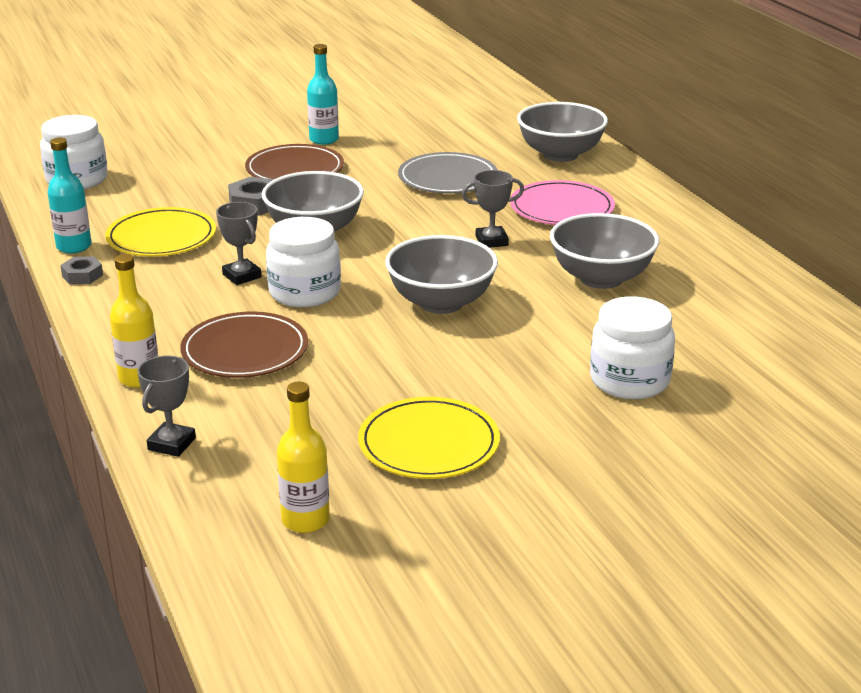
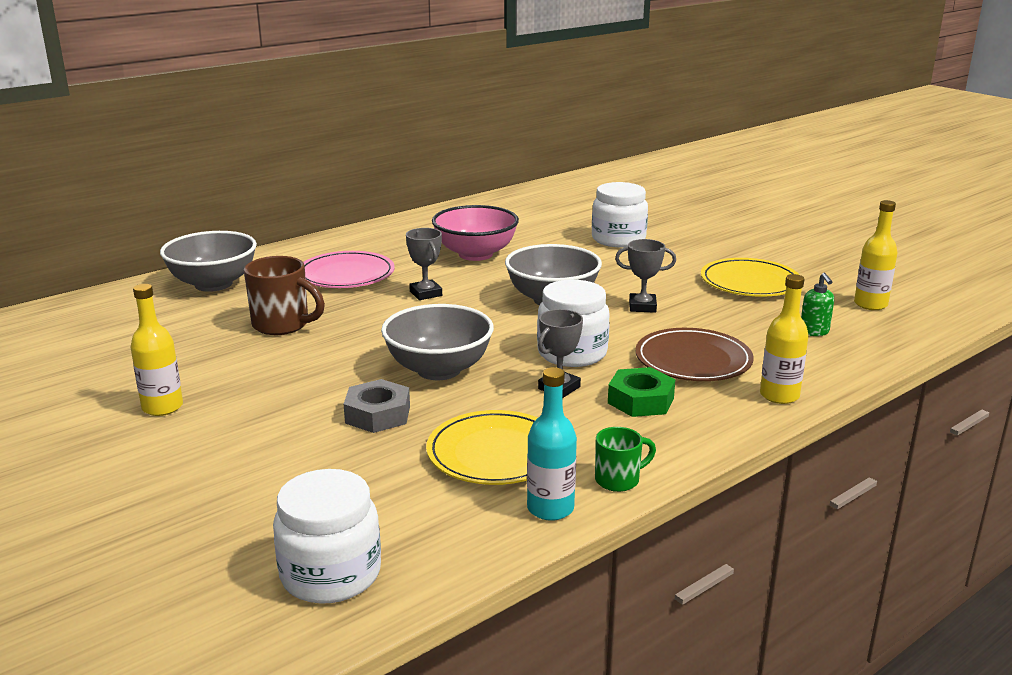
camera: 105 degrees left, 5 degrees down
(82, 275) = (619, 480): grey nut -> green mug
(172, 444) = (849, 361): grey trophy -> grey trophy (642, 307)
(189, 307) = (640, 400): none -> green nut
(256, 445) = (814, 332): none -> green soap dispenser
(295, 169) = (267, 409): brown plate -> none
(324, 139) = (162, 407): turquoise bottle -> yellow bottle
(447, 178) = (283, 325): grey plate -> brown mug
(601, 278) = (475, 254): grey bowl -> pink bowl

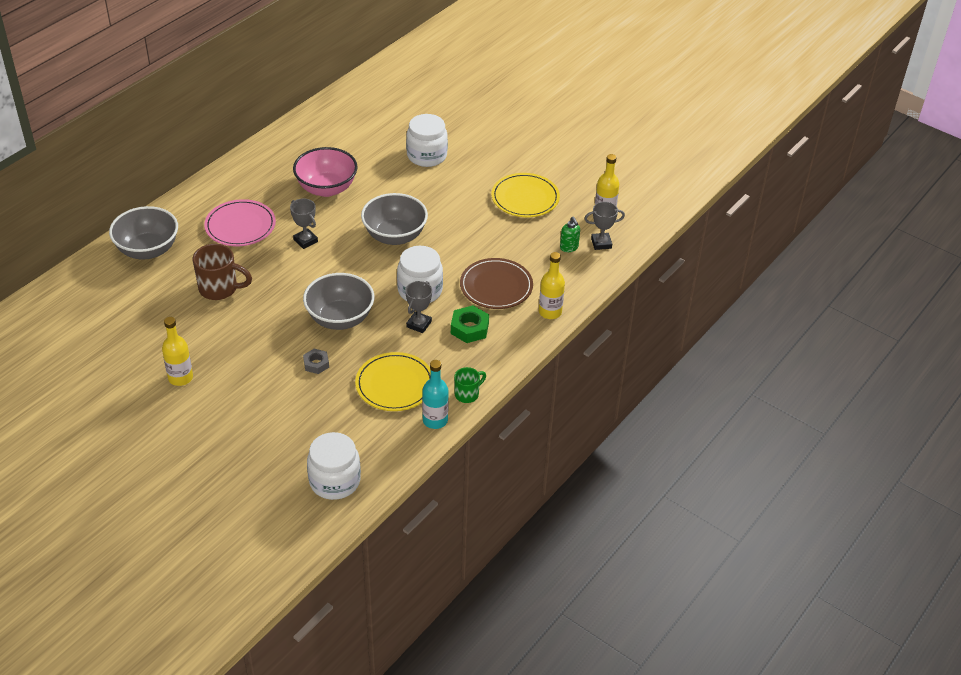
camera: 15 degrees left, 20 degrees up
(378, 414) = (316, 364): grey nut -> grey nut, size x0.65
(642, 307) = (456, 235): grey trophy -> grey trophy (601, 243)

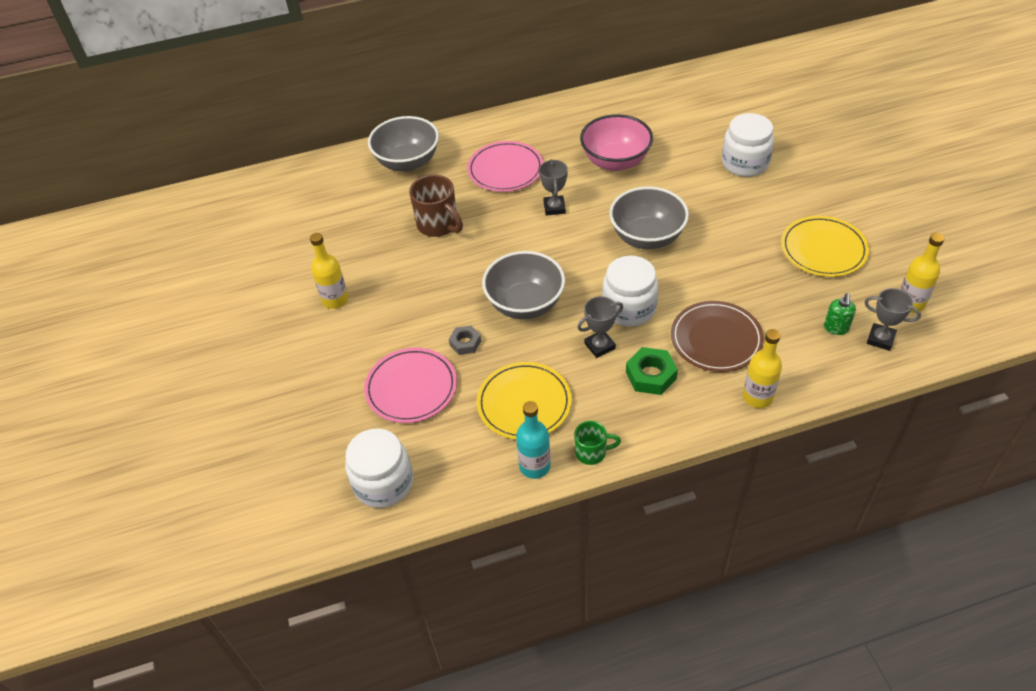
camera: 40 degrees right, 5 degrees up
(300, 411) = (411, 388): none -> pink plate

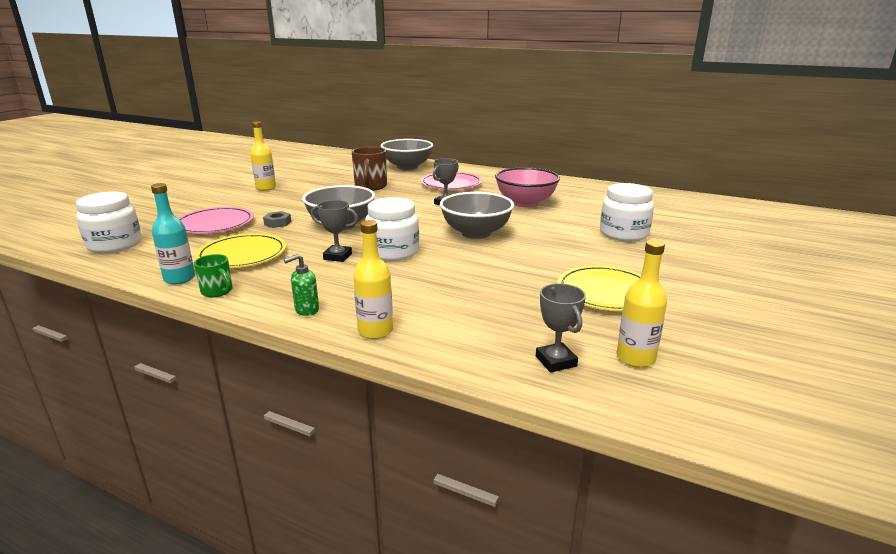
camera: 40 degrees right, 25 degrees down
(651, 375) = (334, 282): green nut -> none
(716, 339) = (416, 290): brown plate -> none
(836, 328) = (525, 334): green soap dispenser -> green soap dispenser (306, 310)

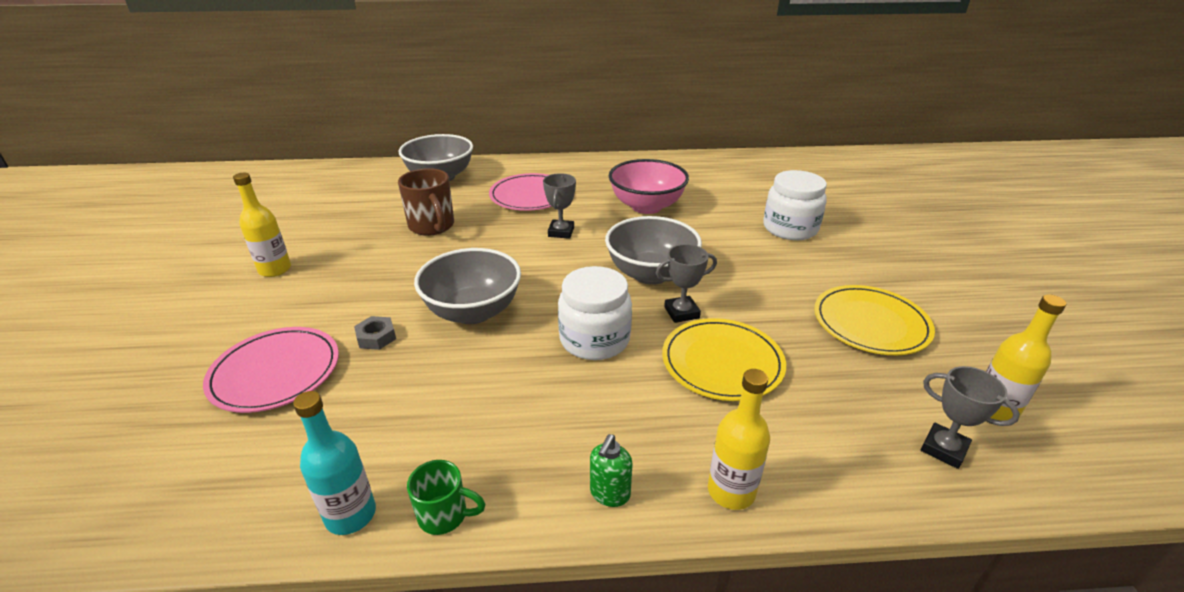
camera: 30 degrees left, 10 degrees up
(115, 244) = (135, 485): white jar -> none
(242, 255) = (396, 422): yellow plate -> yellow plate (722, 362)
(337, 256) = (535, 374): grey trophy -> grey trophy (681, 312)

